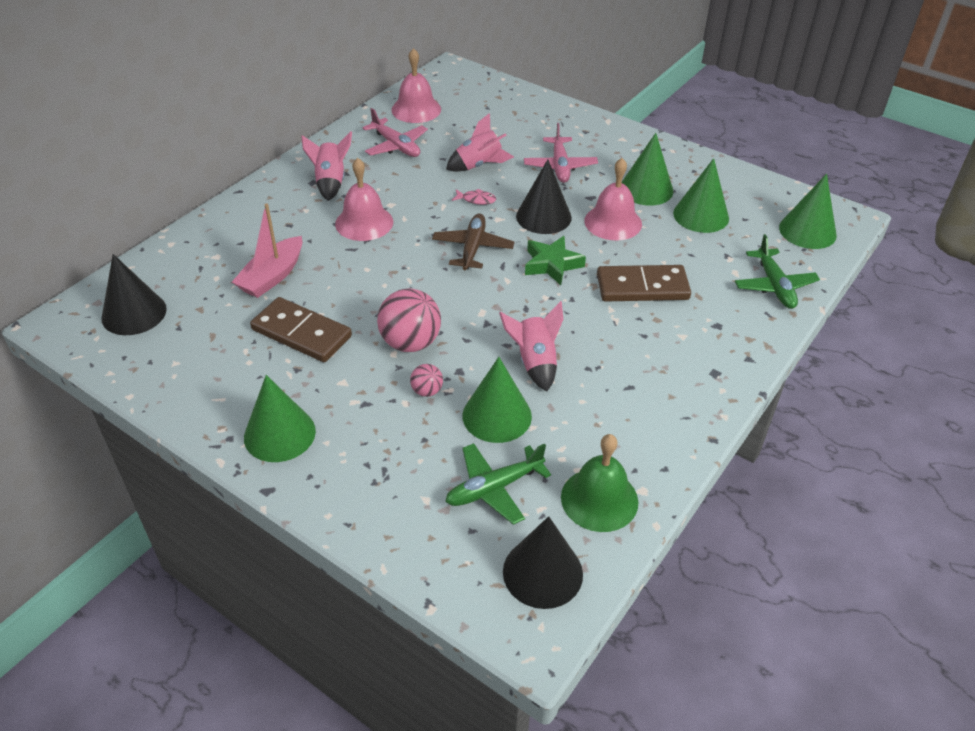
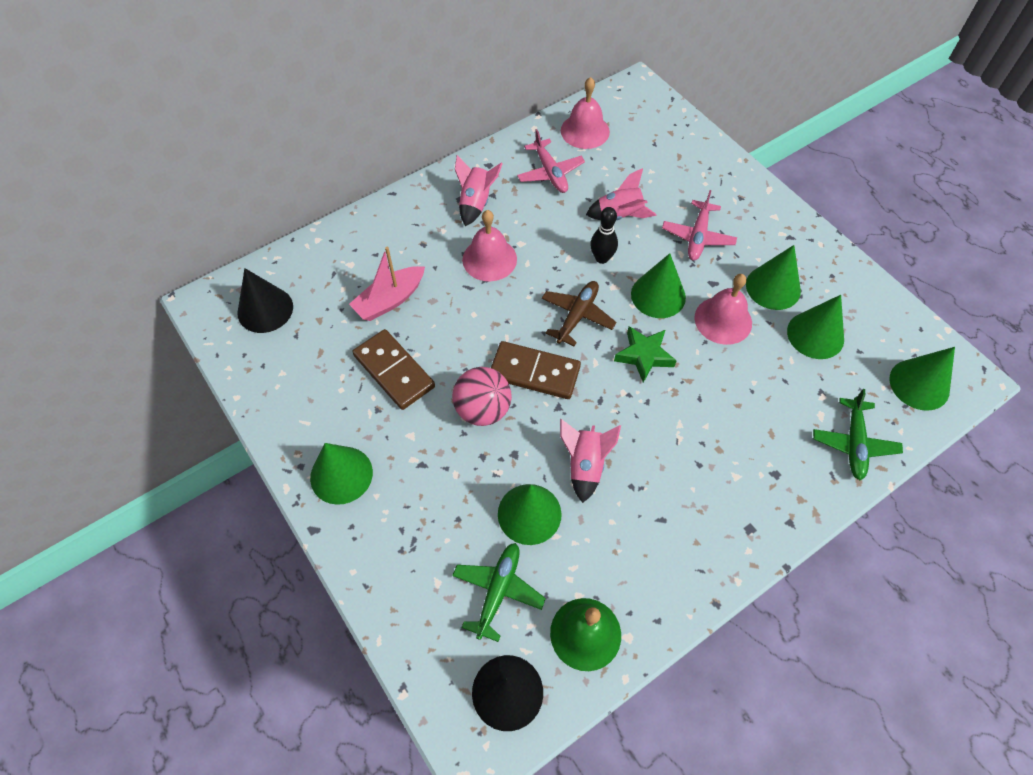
camera: 20 degrees right, 15 degrees up
(427, 391) = (478, 467): pink ball -> none
(476, 200) = (601, 258): pink fish -> black bowling pin
(493, 488) = (498, 591): green plane -> green plane turned 120 degrees clockwise
(543, 216) = (658, 295): black cone -> green cone
(642, 287) = (720, 407): brown domino -> brown domino (534, 372)

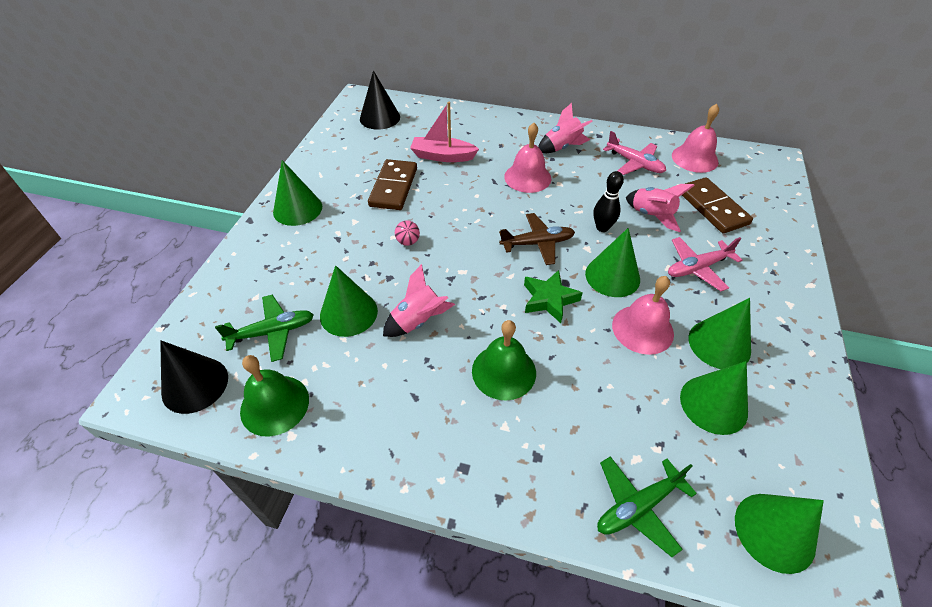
camera: 50 degrees right, 10 degrees down
(483, 409) = (408, 242): pink ball -> pink ball, size x0.50
(534, 372) = (465, 249): brown domino -> brown domino (712, 208)
(550, 173) = (635, 163): pink plane -> pink plane turned 75 degrees counterclockwise
(687, 440) = (504, 371): none -> green bell

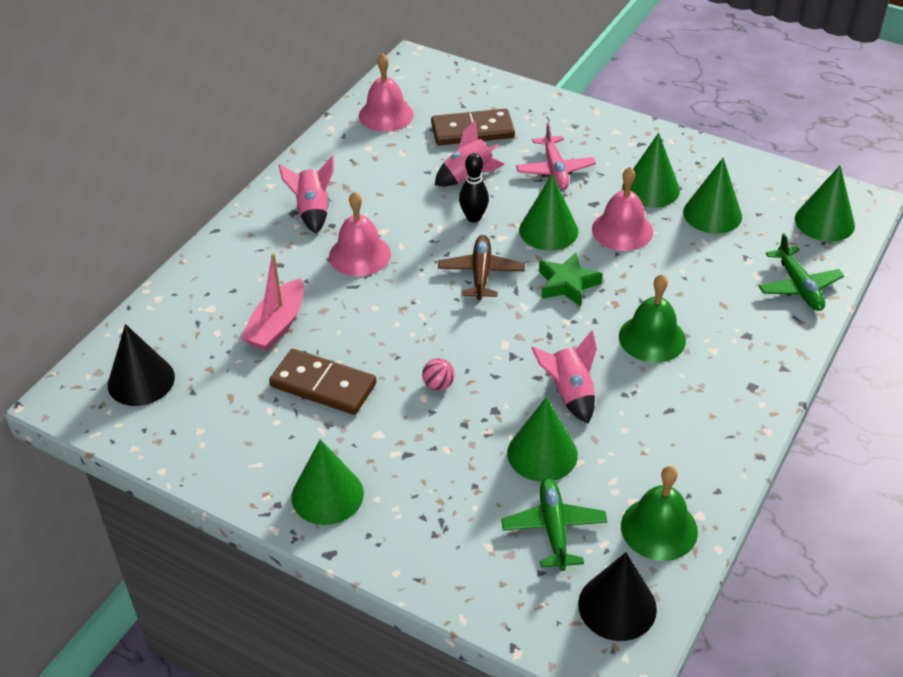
camera: 75 degrees left, 5 degrees down
(635, 163) = (374, 161): pink plane -> none

